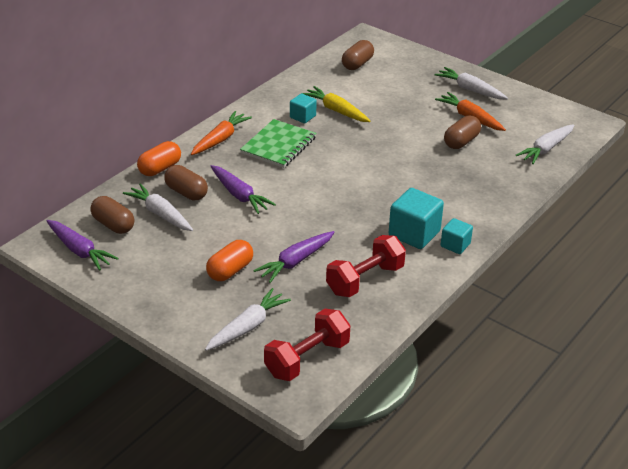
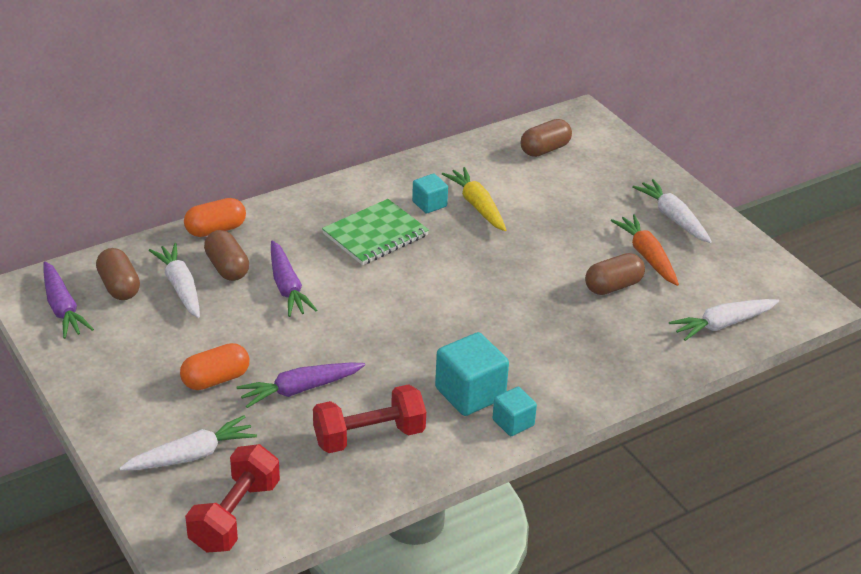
camera: 20 degrees right, 0 degrees up
(220, 139) = (310, 210): orange carrot -> none
(307, 359) = (235, 516): red dumbbell -> red dumbbell turned 45 degrees counterclockwise

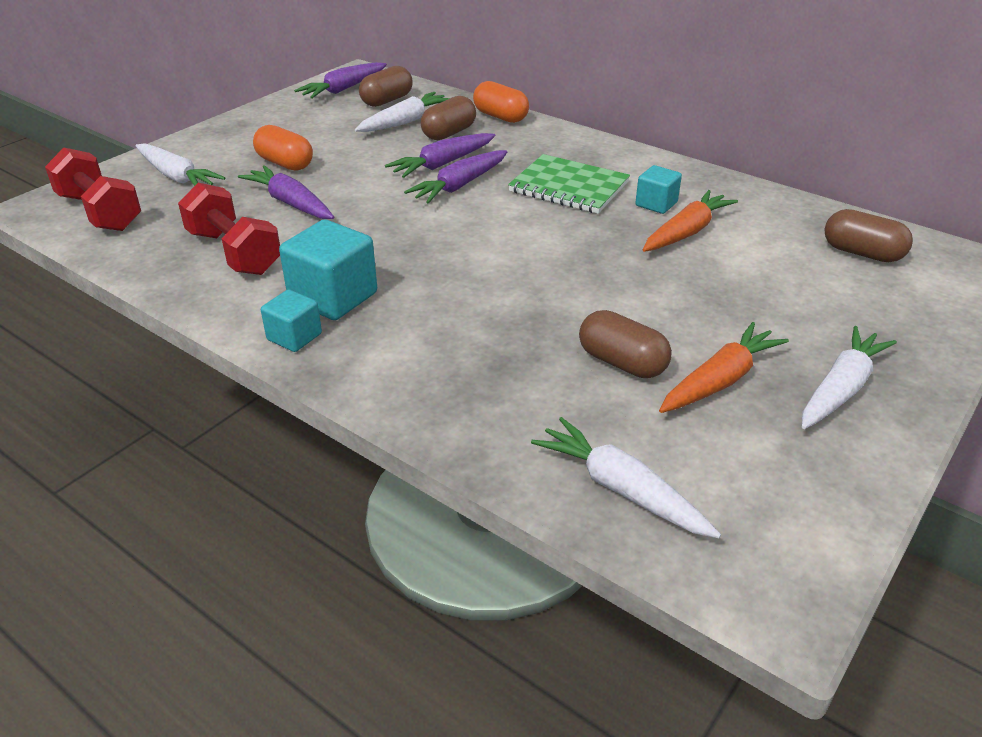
camera: 70 degrees right, 0 degrees up
(235, 516) = (100, 212): red dumbbell -> red dumbbell turned 45 degrees clockwise
(334, 288) = (459, 185): none -> purple carrot
(477, 206) = (686, 232): yellow carrot -> orange carrot

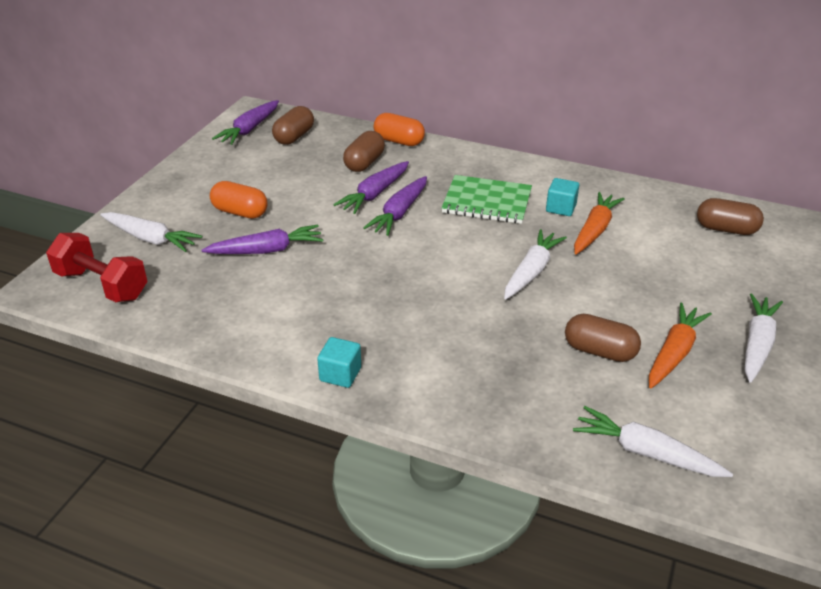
camera: 15 degrees left, 0 degrees up
(234, 252) = (246, 305): red dumbbell -> none
(290, 203) = (267, 250): purple carrot -> purple carrot turned 135 degrees clockwise
(333, 297) = (352, 333): turquoise cube -> none
(405, 122) = (321, 156): white carrot -> white carrot (531, 271)

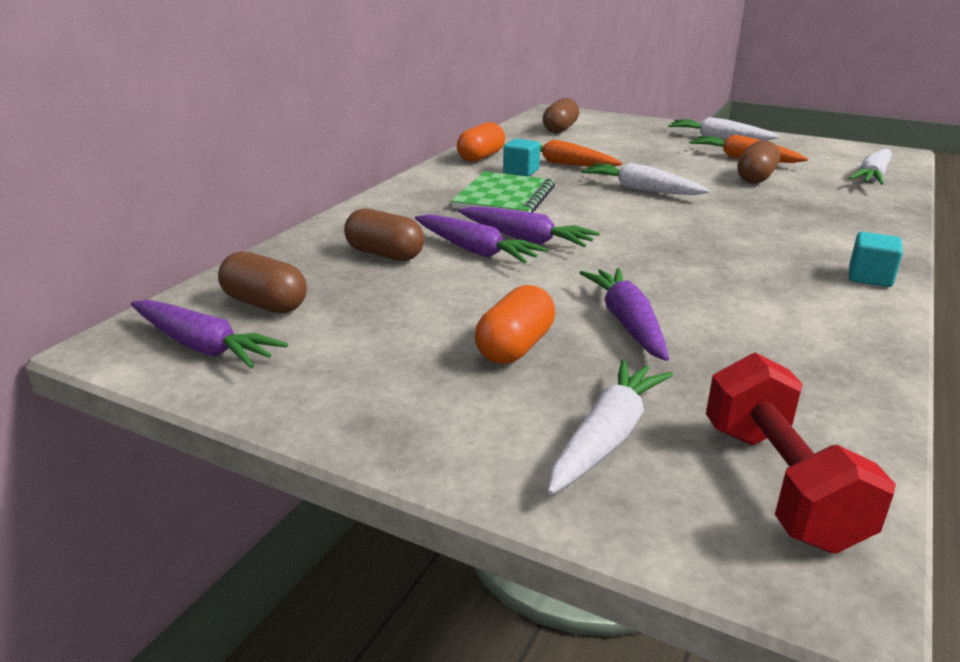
camera: 85 degrees left, 10 degrees down
(102, 285) = (779, 484): red dumbbell -> red dumbbell turned 45 degrees counterclockwise
(399, 141) = (330, 232): orange capsule -> orange capsule (481, 157)

